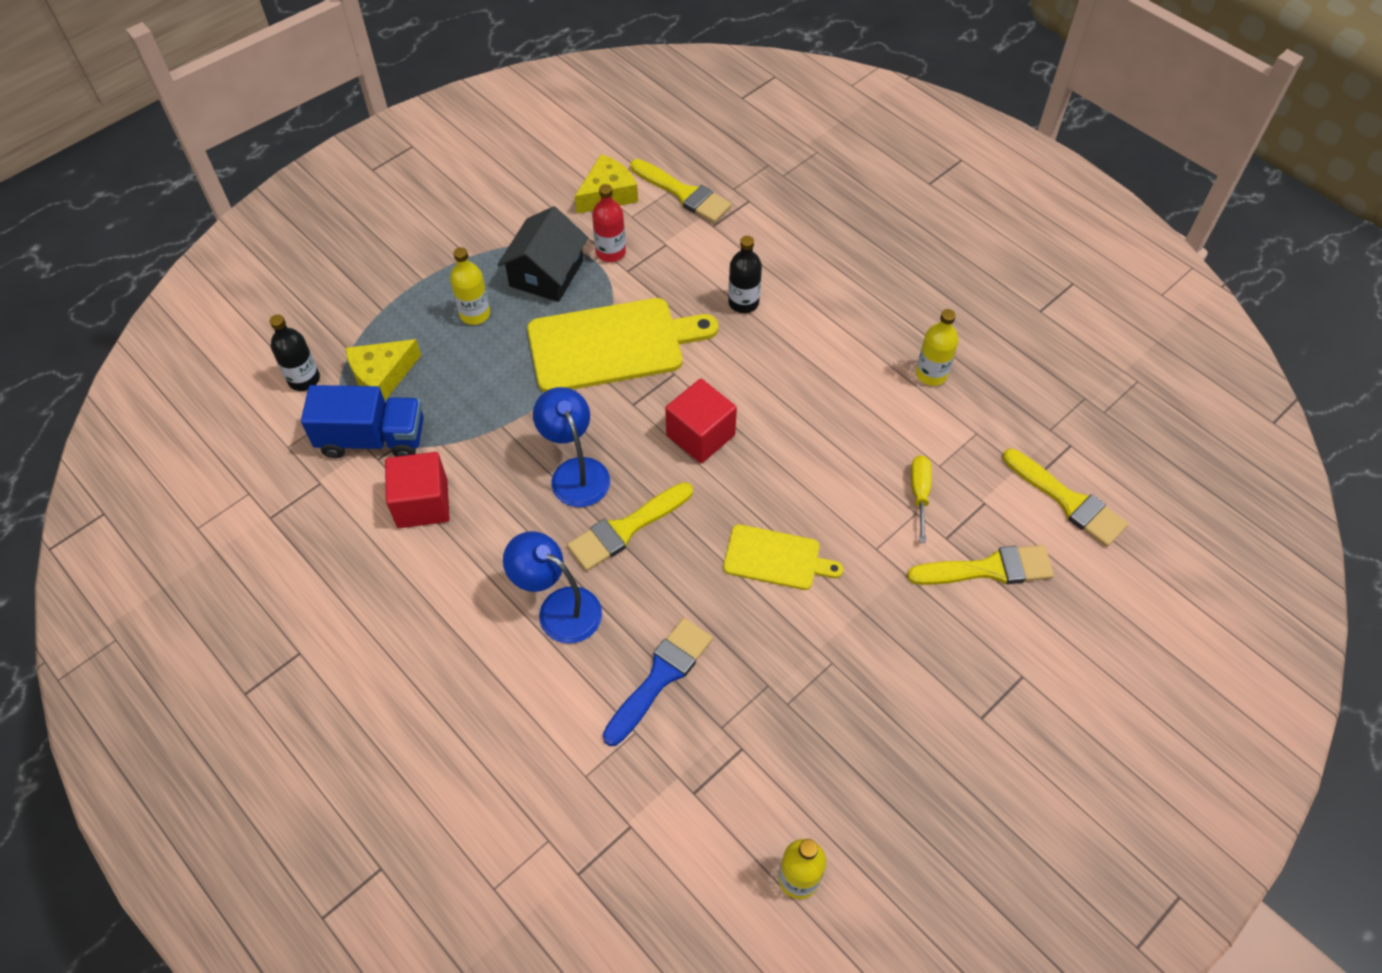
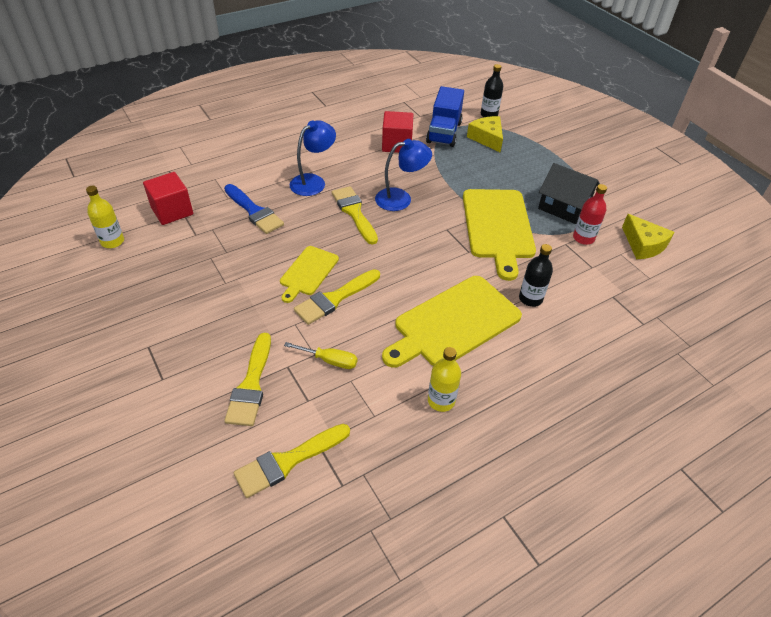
camera: 100 degrees right, 10 degrees down
(475, 314) = (530, 174): yellow bottle -> none
(684, 193) = (647, 286): yellow brush -> yellow brush (335, 298)
(700, 435) = (414, 255): red cube -> red cube (172, 211)
(812, 375) = (454, 323): none -> yellow cutting board

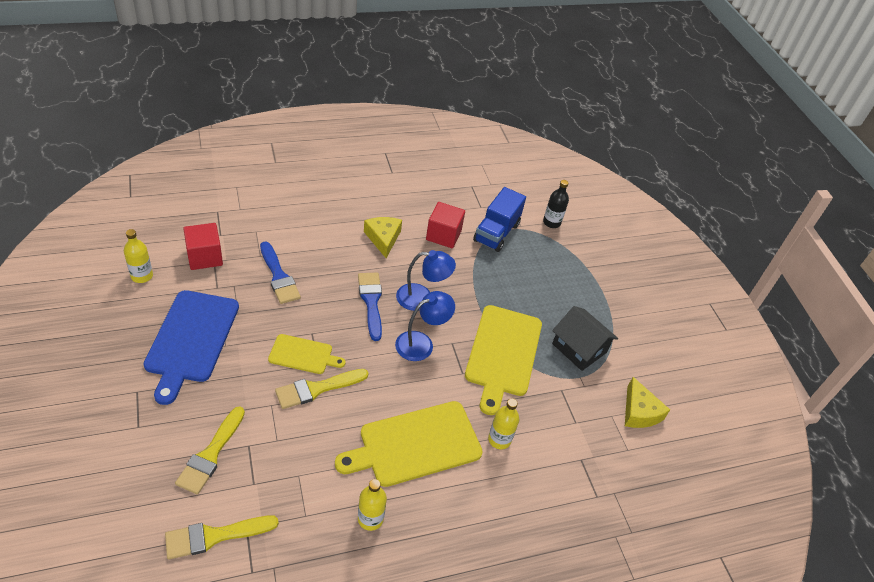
camera: 10 degrees right, 0 degrees up
(187, 286) = (191, 339): none -> blue cutting board
(308, 272) = (303, 355): yellow cutting board -> yellow cutting board turned 120 degrees counterclockwise
(313, 181) = (346, 257): blue lamp -> blue lamp (421, 343)
(329, 360) = (287, 450): yellow screwdriver -> none
(354, 212) = (371, 302): yellow brush -> blue brush
(487, 138) = (537, 250): yellow cheese -> yellow cheese (383, 239)
(530, 299) = (499, 439): black bottle -> yellow bottle
(583, 238) = (582, 388): red bottle -> none

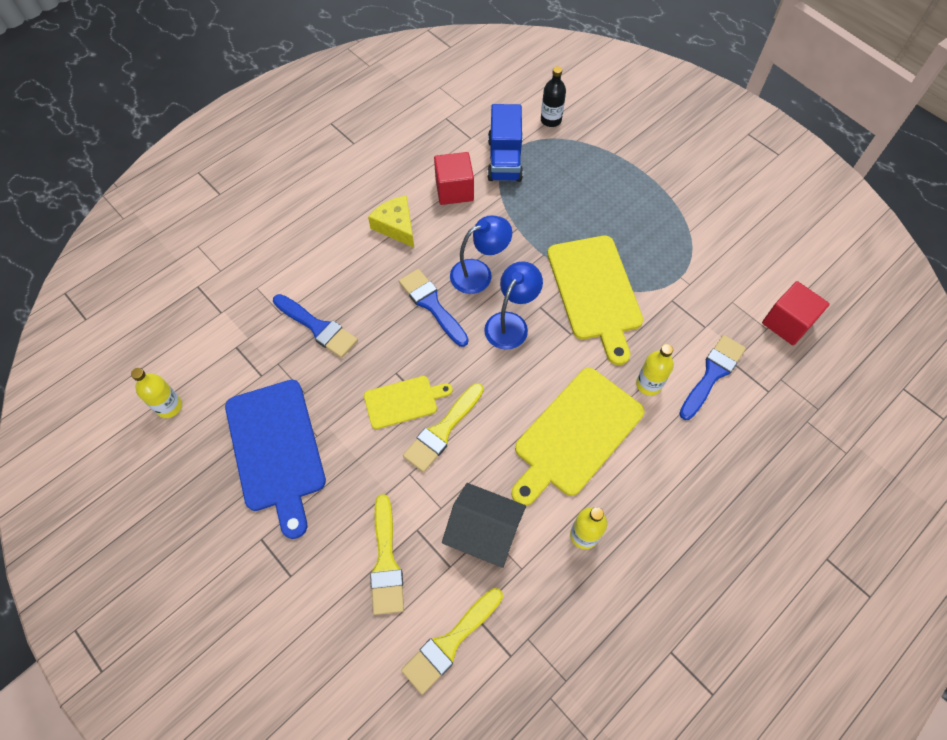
camera: 20 degrees left, 15 degrees up
(205, 257) = (222, 347): red cube -> red cube (787, 323)
(557, 459) = (712, 374): none -> blue brush
(579, 348) = (661, 246): black house -> black house (483, 531)
(639, 412) = (754, 284): yellow cheese -> none

